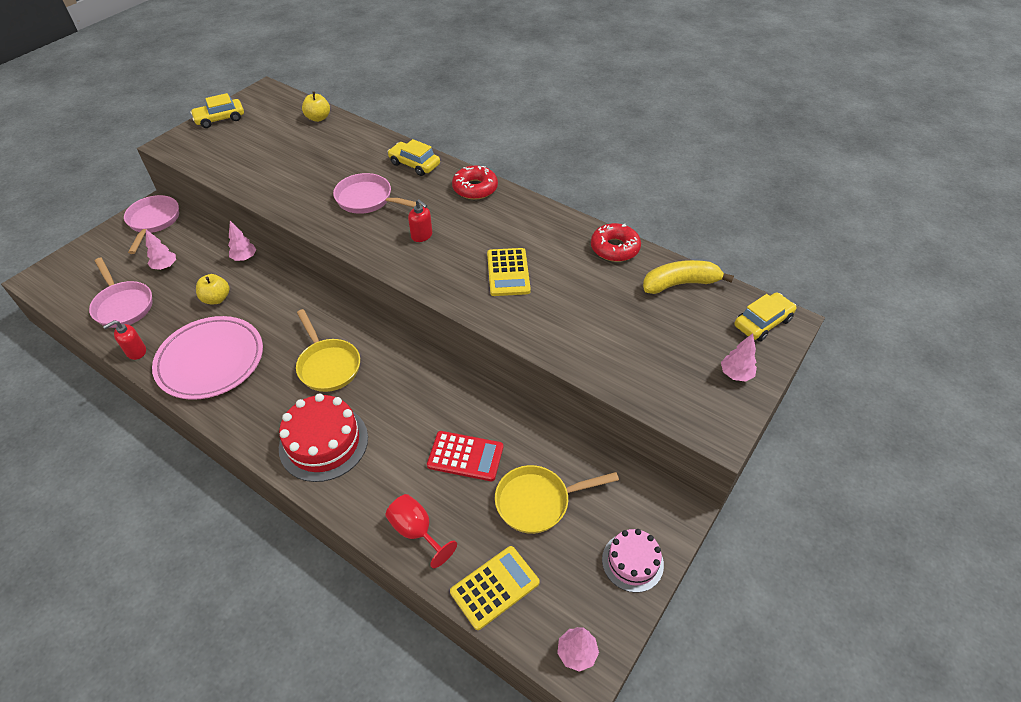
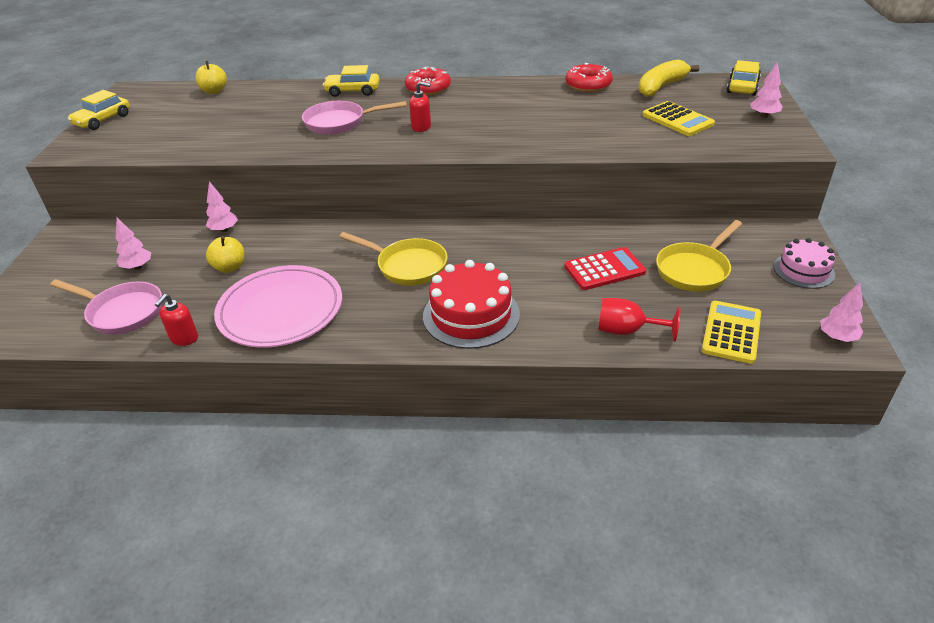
camera: 30 degrees left, 10 degrees down
(153, 222) = (79, 241): pink pan -> none
(508, 272) = (526, 123): yellow calculator -> yellow calculator (677, 119)

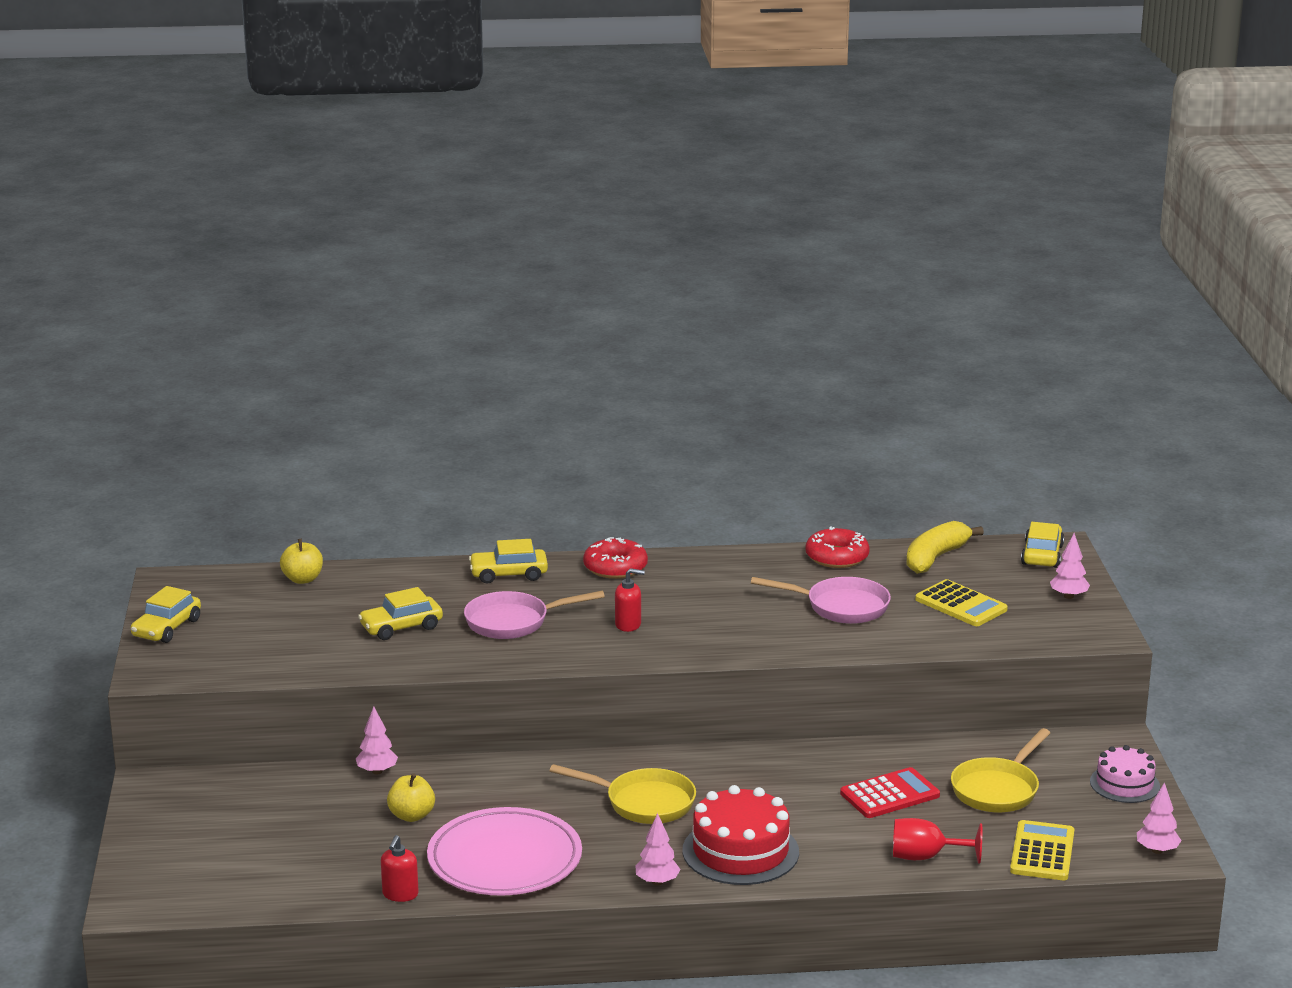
camera: 10 degrees left, 15 degrees down
(122, 312) = (302, 872): pink pan -> pink pan (841, 607)
(137, 267) = (286, 821): pink tree -> pink tree (657, 882)
(259, 124) = (401, 627): none -> yellow car

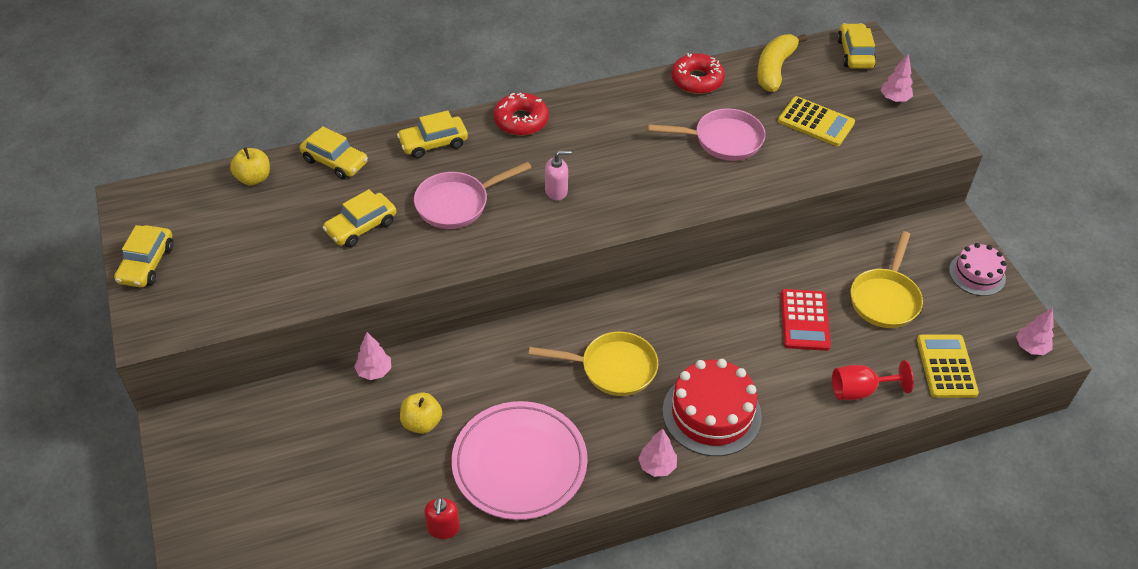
camera: 15 degrees left, 25 degrees up
(395, 576) = (335, 161): none -> yellow car
(628, 625) = (556, 191): red soap dispenser -> pink soap dispenser
(889, 794) = (805, 320): red calculator -> red calculator turned 135 degrees clockwise

